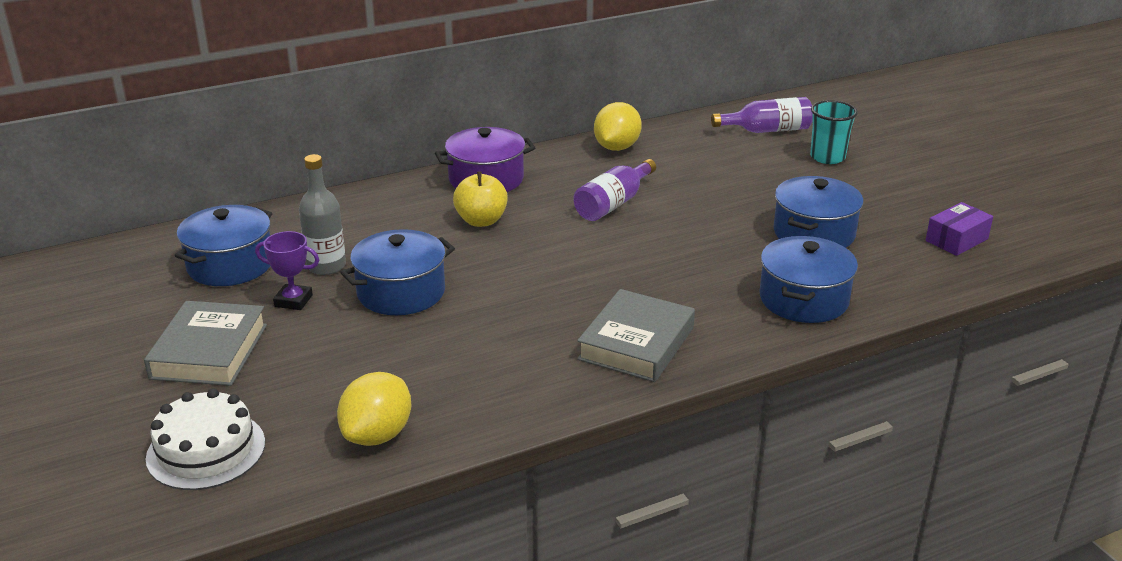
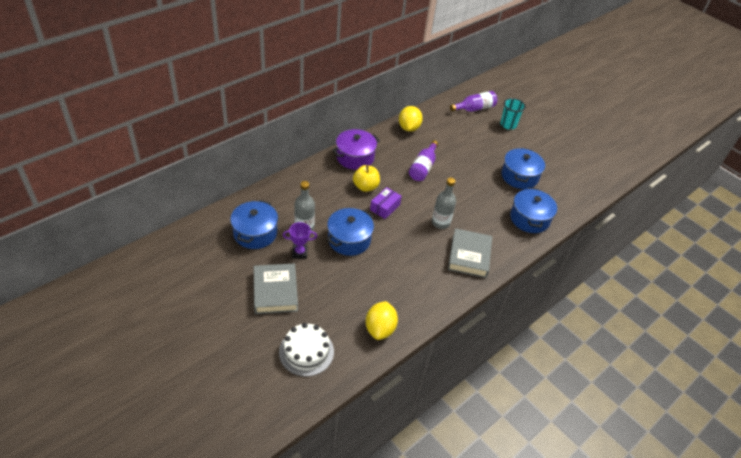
camera: 20 degrees left, 15 degrees up
(603, 286) = (440, 222): none -> grey bottle
(956, 240) = (580, 173): purple box -> purple box (385, 207)

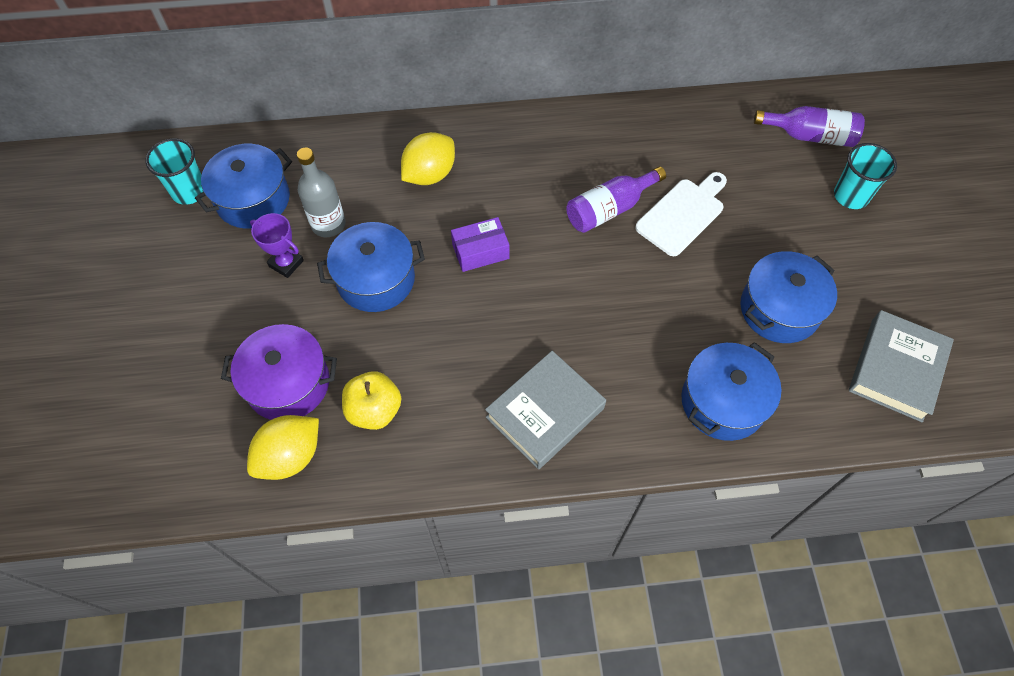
camera: 40 degrees right, 15 degrees up
(217, 244) = (189, 191): none -> turquoise cup
(275, 291) = (200, 308): grey book -> grey book (896, 369)
(306, 351) = (159, 429): white cake -> none
(355, 157) = (509, 139): purple pot -> purple pot (288, 383)
(365, 187) = (481, 200): yellow apple -> yellow apple (374, 410)
(409, 128) = (649, 124): yellow lemon -> yellow lemon (429, 174)
(440, 222) = (550, 325): grey bottle -> none
(453, 157) = (683, 214): none -> white cutting board

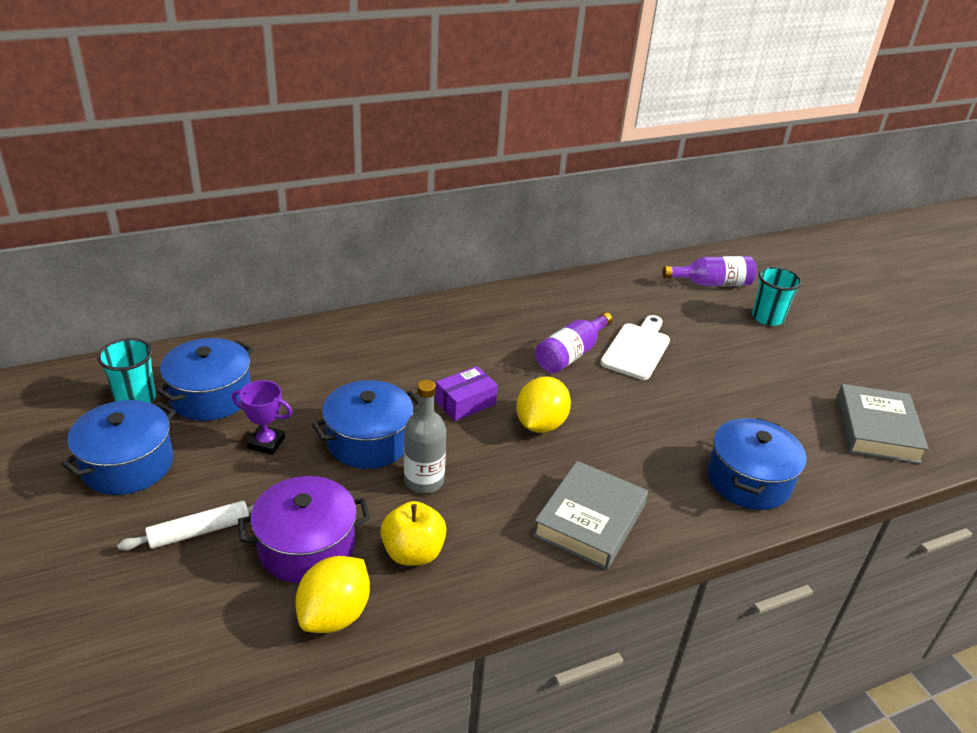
camera: 20 degrees left, 25 degrees down
(206, 347) = (199, 531): none -> white rolling pin
(328, 224) = (300, 404): grey bottle -> grey bottle (424, 481)
(429, 174) = (389, 352): yellow lemon -> yellow lemon (540, 424)
(779, 309) = (757, 403): blue pot -> blue pot (127, 465)

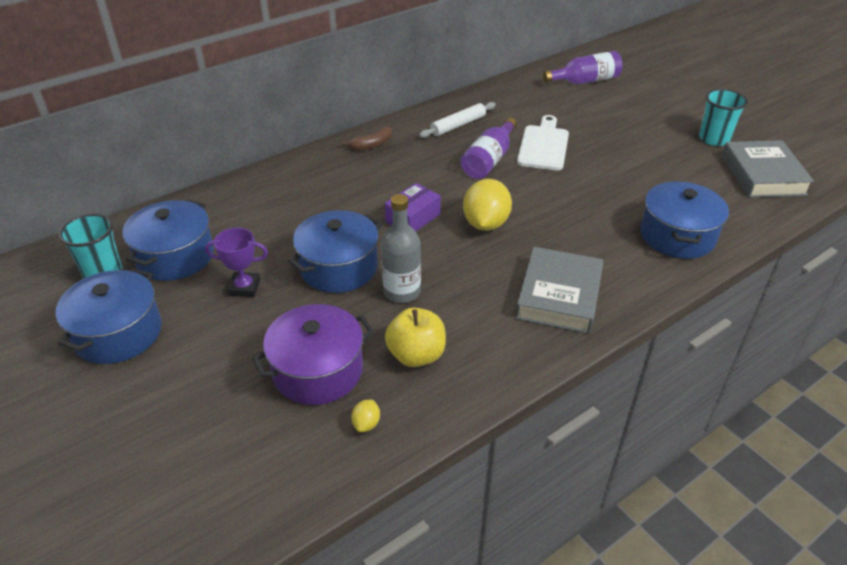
camera: 10 degrees left, 5 degrees up
(199, 531) = (211, 378): white rolling pin -> white rolling pin (458, 125)
(334, 614) = (366, 424): yellow lemon -> yellow lemon, size x0.44
(452, 314) = (372, 145): none -> brown banana
(767, 318) = (641, 101): turquoise cup -> turquoise cup (714, 139)

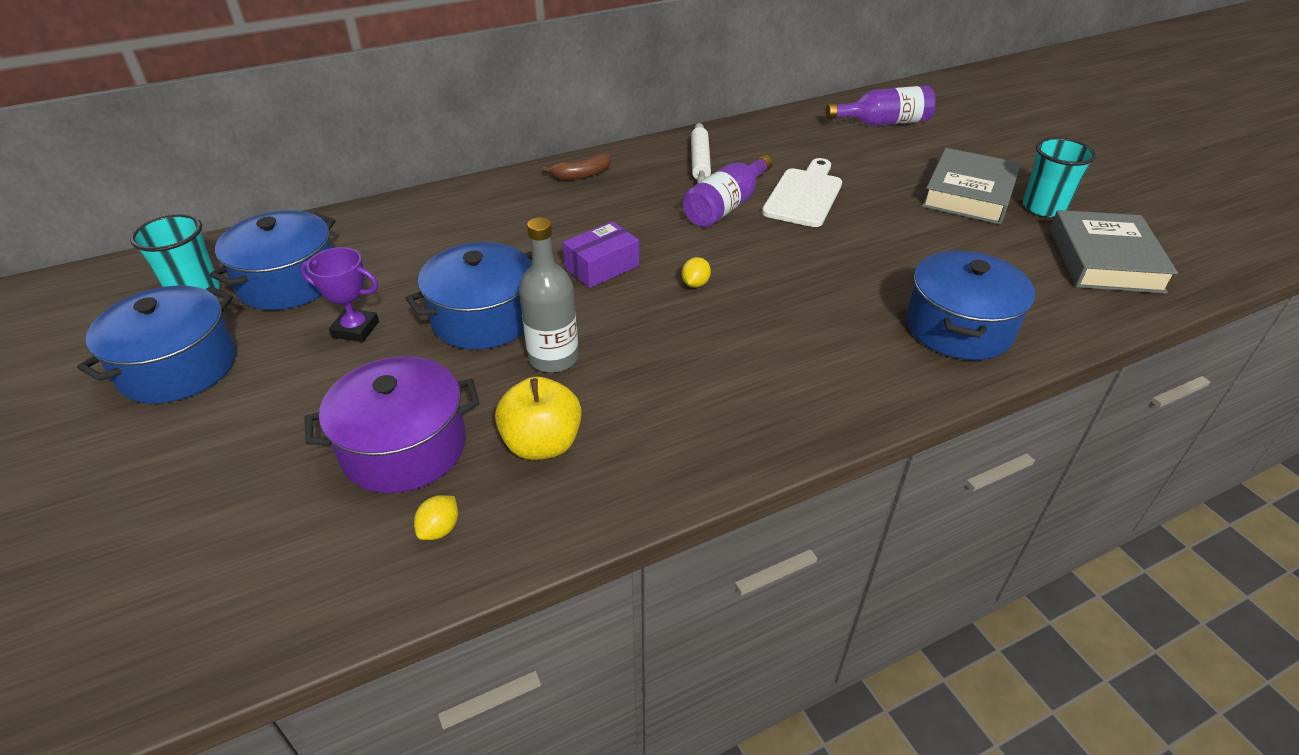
camera: 10 degrees right, 0 degrees up
(458, 125) = (700, 161): white rolling pin -> white rolling pin turned 60 degrees counterclockwise
(485, 224) = (695, 284): yellow lemon -> yellow lemon, size x0.44
(559, 296) = (766, 389): grey book -> grey book (969, 194)

